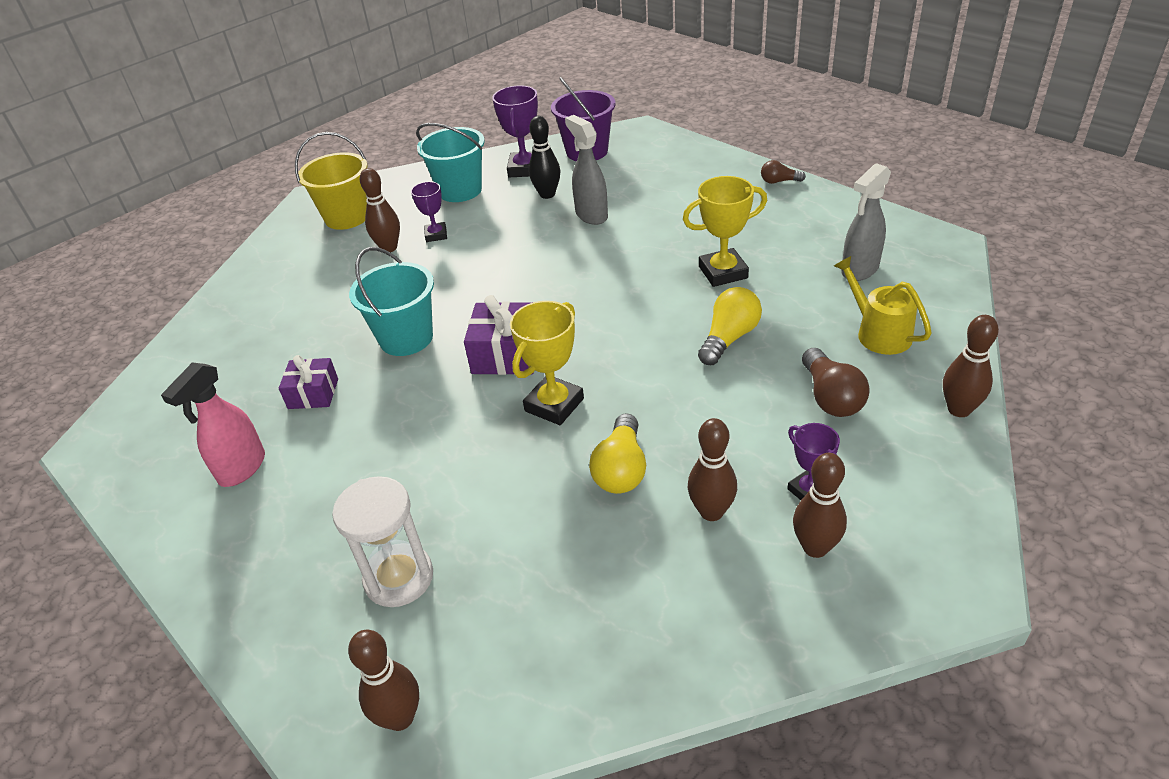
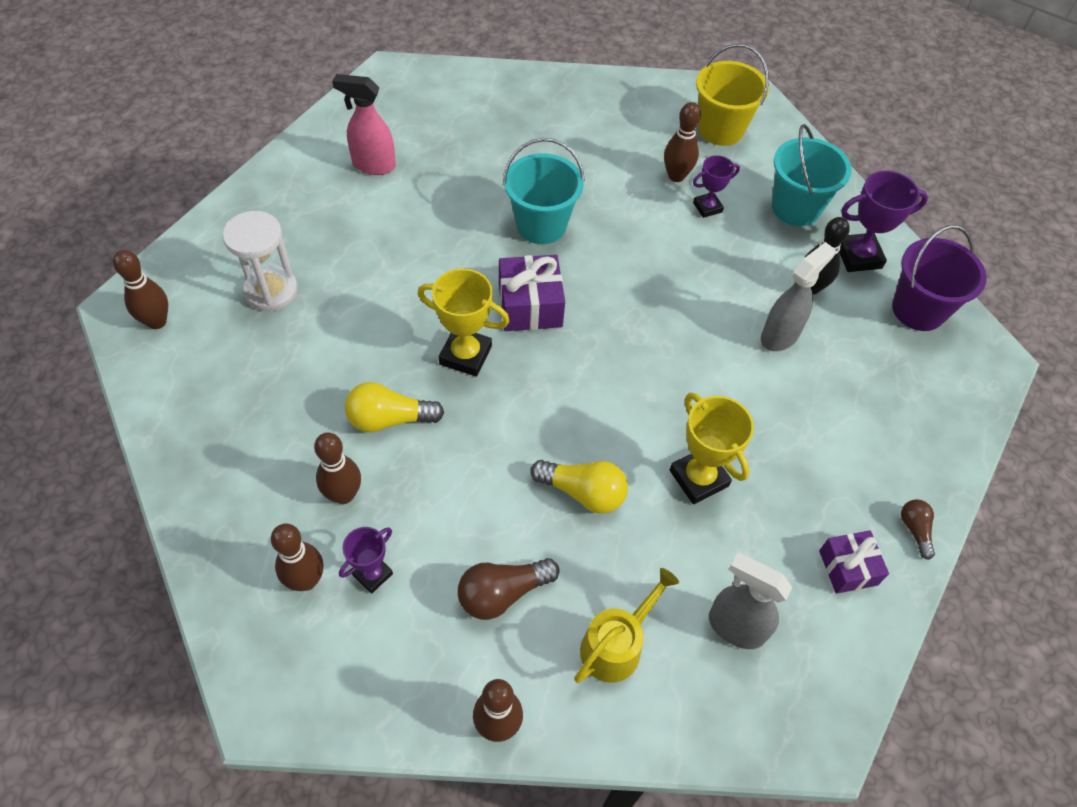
camera: 70 degrees right, 15 degrees up
(313, 393) = (461, 182): purple gift -> purple gift (848, 568)

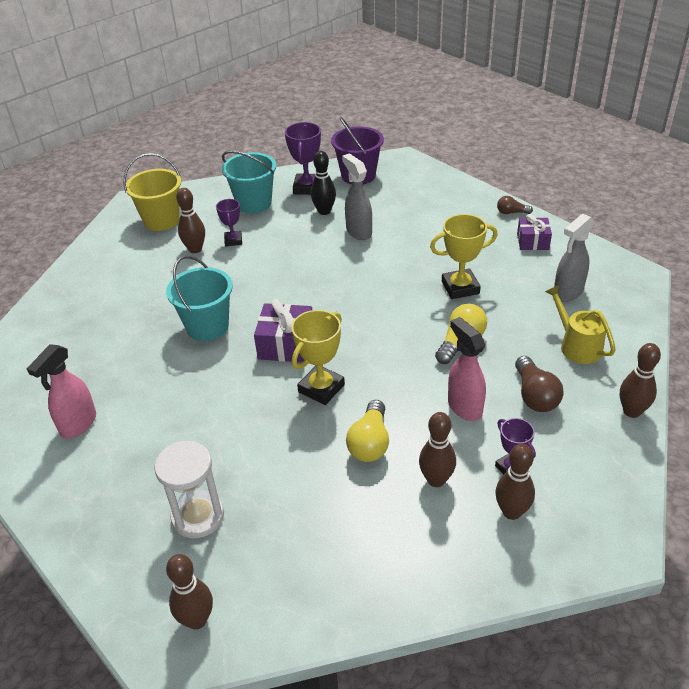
camera: 70 degrees left, 15 degrees down
(465, 510) = (464, 407): none -> pink spray bottle

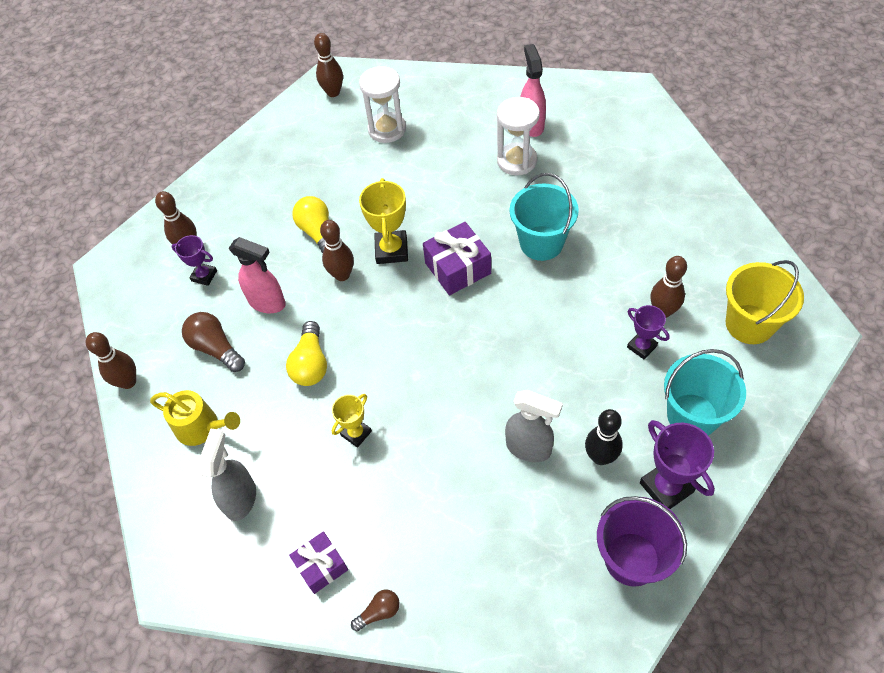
camera: 145 degrees right, 15 degrees up
(136, 399) = (517, 161): none -> white hourglass
(436, 480) = (252, 237): brown bowling pin -> brown bowling pin (342, 275)
(460, 287) = (356, 433): yellow trophy -> yellow trophy, size x0.62

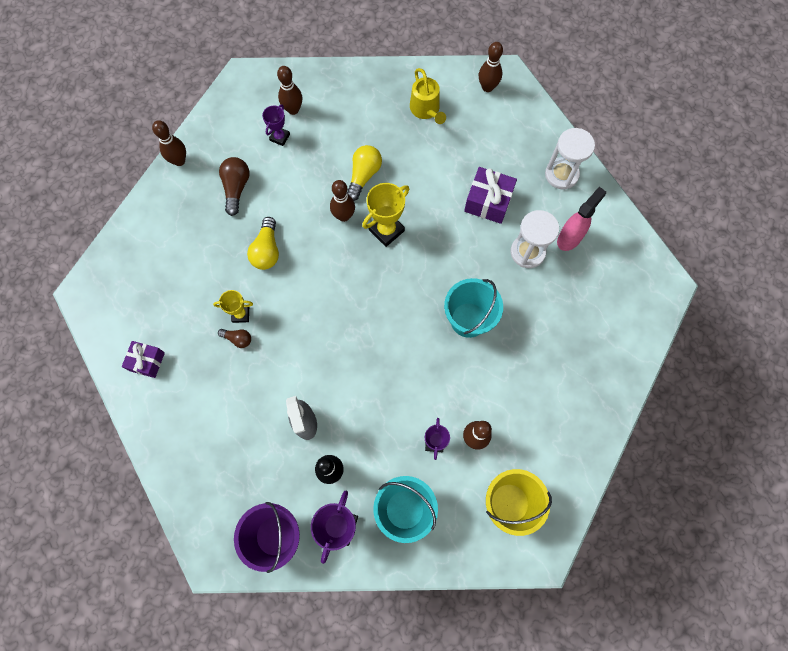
camera: 45 degrees right, 15 degrees up
(202, 427) = (181, 226): yellow watering can -> yellow watering can (426, 110)
(204, 276) = (280, 137): purple trophy -> purple trophy turned 45 degrees clockwise
(241, 498) = (155, 285): grey spray bottle -> none
(267, 303) = (289, 190): pink spray bottle -> none
(311, 364) = (267, 250): yellow light bulb -> yellow light bulb turned 45 degrees counterclockwise
(379, 612) = (143, 414): brown light bulb -> brown light bulb (238, 339)
(387, 129) = (484, 147): white hourglass -> white hourglass (561, 174)
(458, 268) = (405, 282): purple gift -> purple gift (488, 201)

